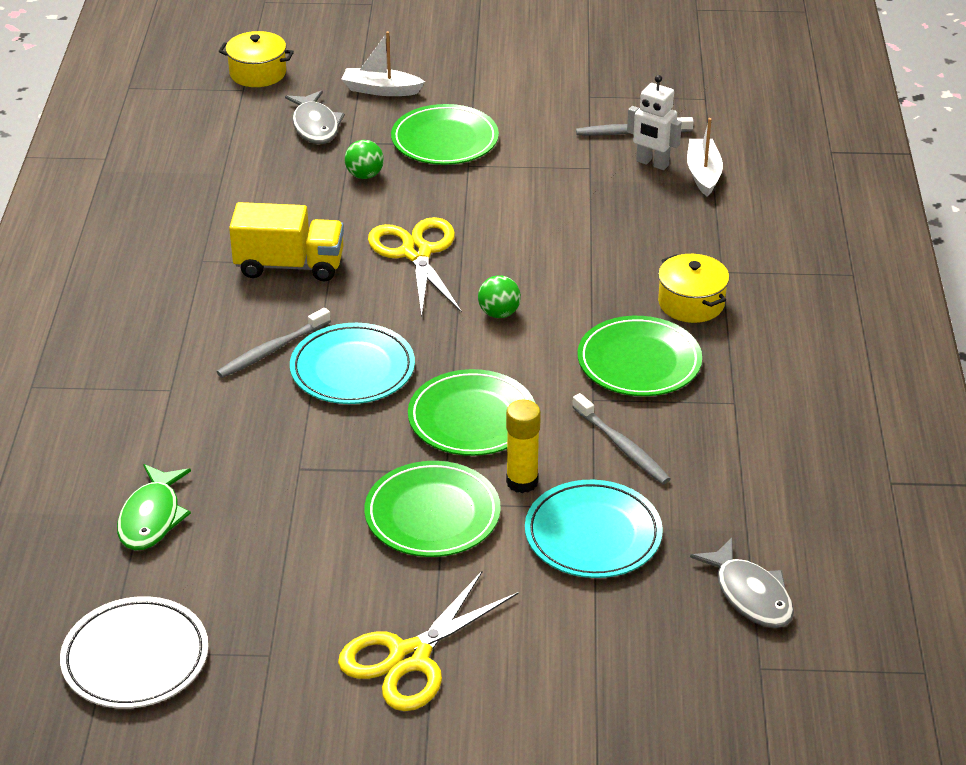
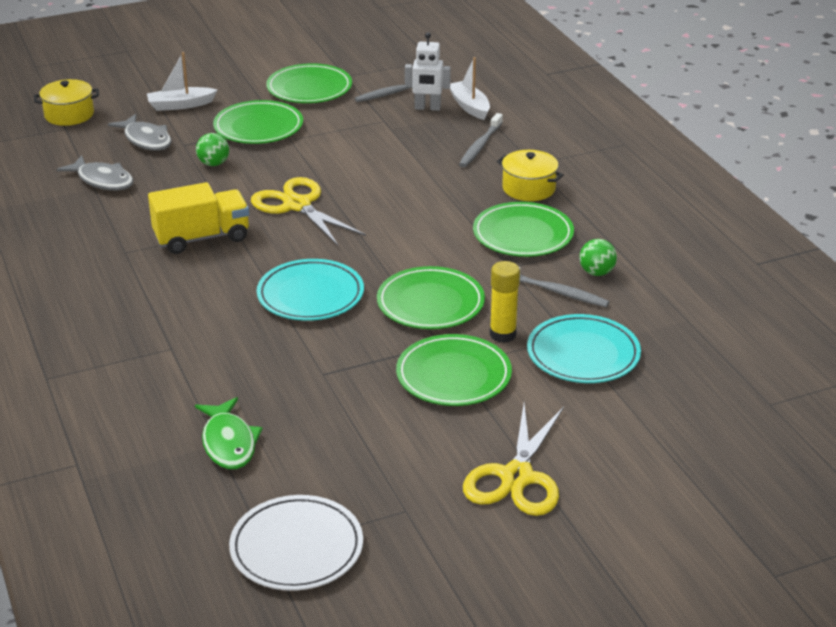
camera: 25 degrees left, 5 degrees down
(271, 350) = (234, 299): grey toothbrush -> grey toothbrush (480, 146)
(499, 313) = (393, 229): green ball -> green ball (596, 272)
(536, 103) = (309, 88): none -> green plate
(750, 594) = (724, 360): grey fish -> grey fish (103, 180)

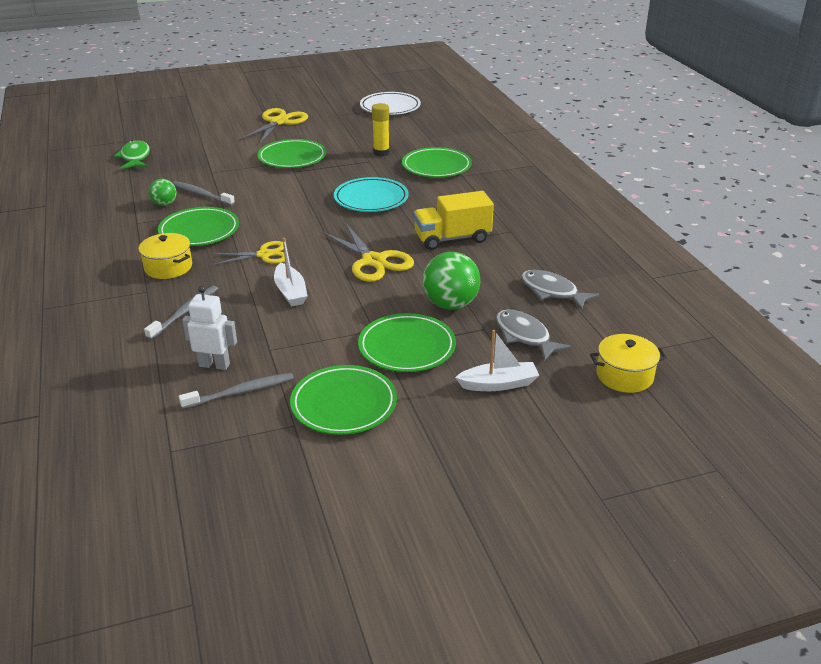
camera: 175 degrees left, 0 degrees up
(213, 164) = (450, 304): green ball -> green ball, size x1.77
(229, 443) = (423, 137): green fish -> green fish (135, 157)
(427, 207) = (264, 255): none -> yellow scissors
(430, 303) = (290, 191): green plate -> green plate (436, 166)
(469, 106) = (166, 365): white boat -> white boat (290, 292)
(502, 334) = (252, 174): yellow glue stick -> yellow glue stick (381, 153)
(583, 354) = (209, 164): turquoise plate -> none

